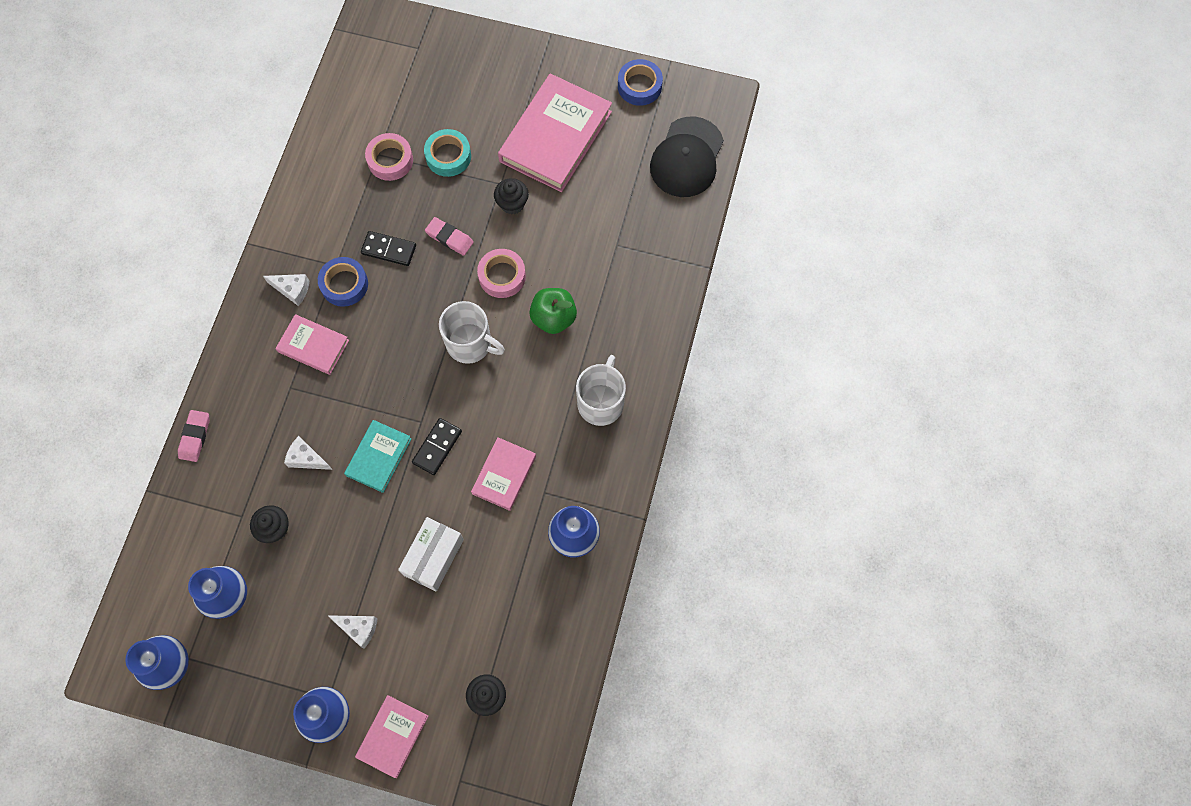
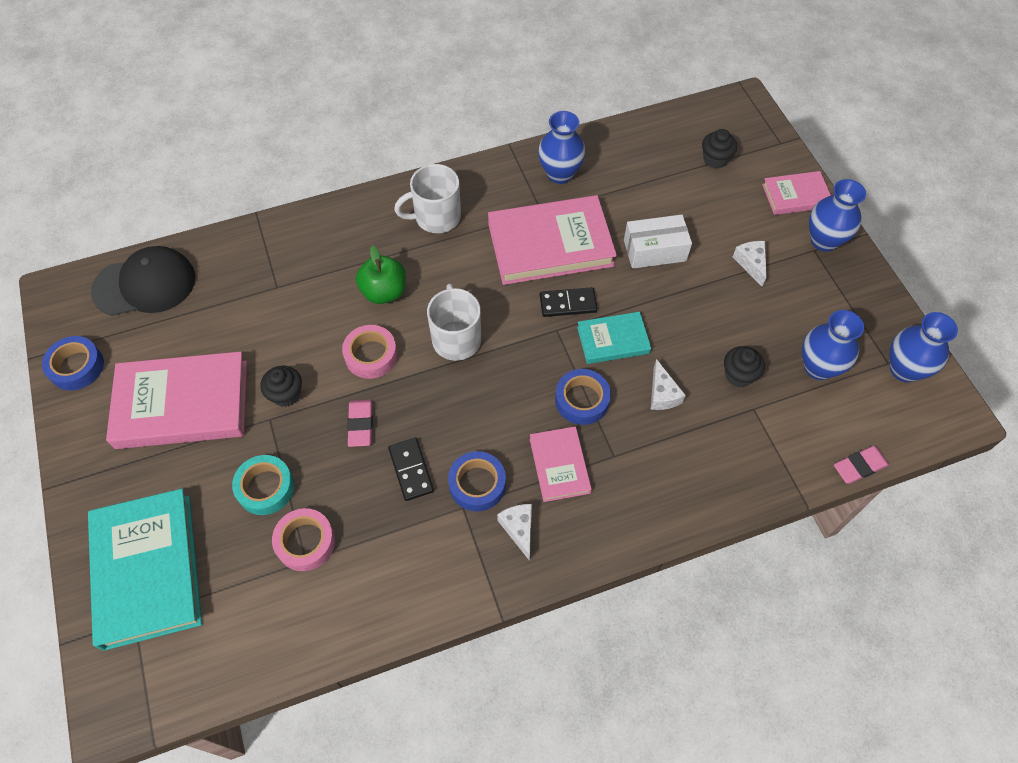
camera: 125 degrees left, 10 degrees down
(195, 437) = (727, 503): pink eraser -> pink eraser (859, 466)
(349, 397) = (582, 400): none -> blue tape
(444, 67) = (148, 570): none -> turquoise book
(504, 475) = (550, 245): pink book -> pink book, size x1.87

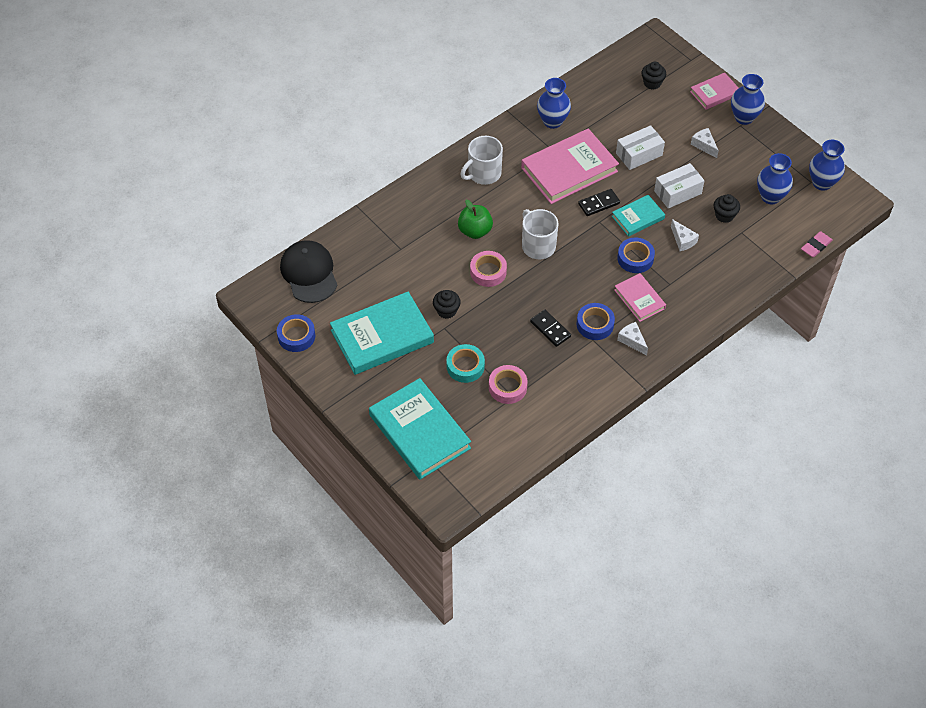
camera: 20 degrees left, 5 degrees down
(145, 284) = (309, 273): black cap -> black cap turned 75 degrees counterclockwise
(182, 404) = (382, 336): pink book -> turquoise book
(360, 424) = (504, 313): pink eraser -> none
(685, 320) = (677, 192): none -> white box

